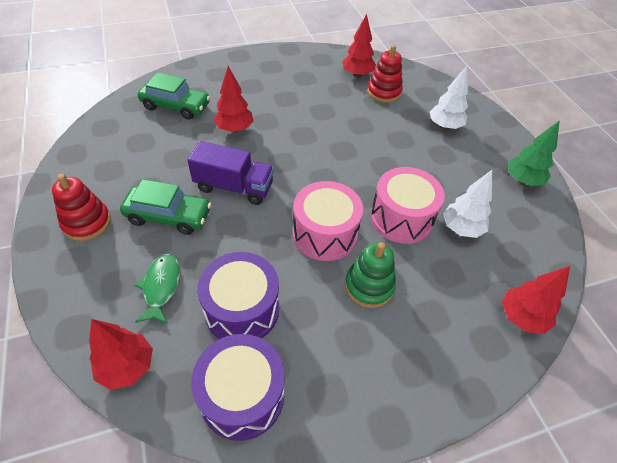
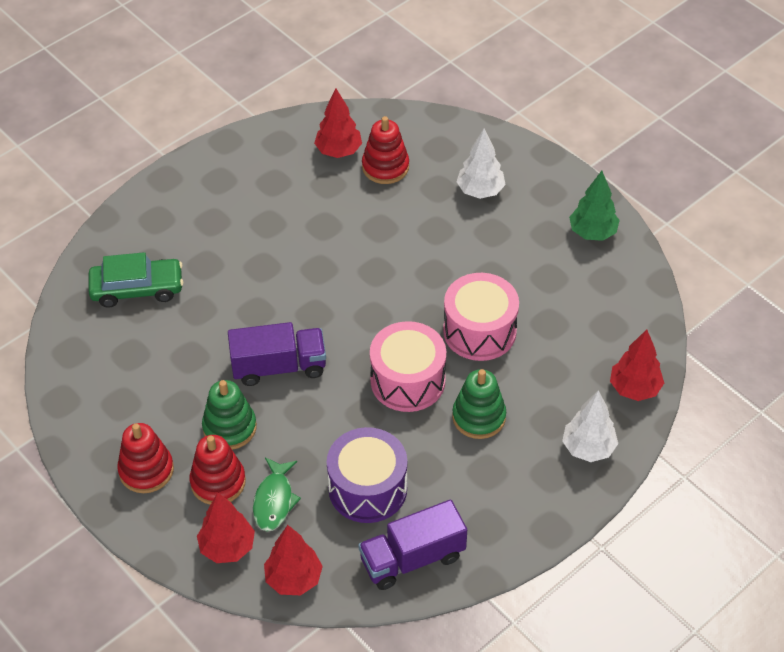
camera: 20 degrees left, 0 degrees up
(130, 253) = (218, 482): none -> red stacking toy
(161, 287) = (274, 500): green fish -> green fish turned 150 degrees counterclockwise
(169, 216) = (229, 427): green car -> green stacking toy
(235, 129) = (232, 292): red tree -> red tree (227, 547)
(242, 395) = (412, 558): purple drum -> purple truck
(461, 228) = (546, 318): white tree -> white tree (588, 448)

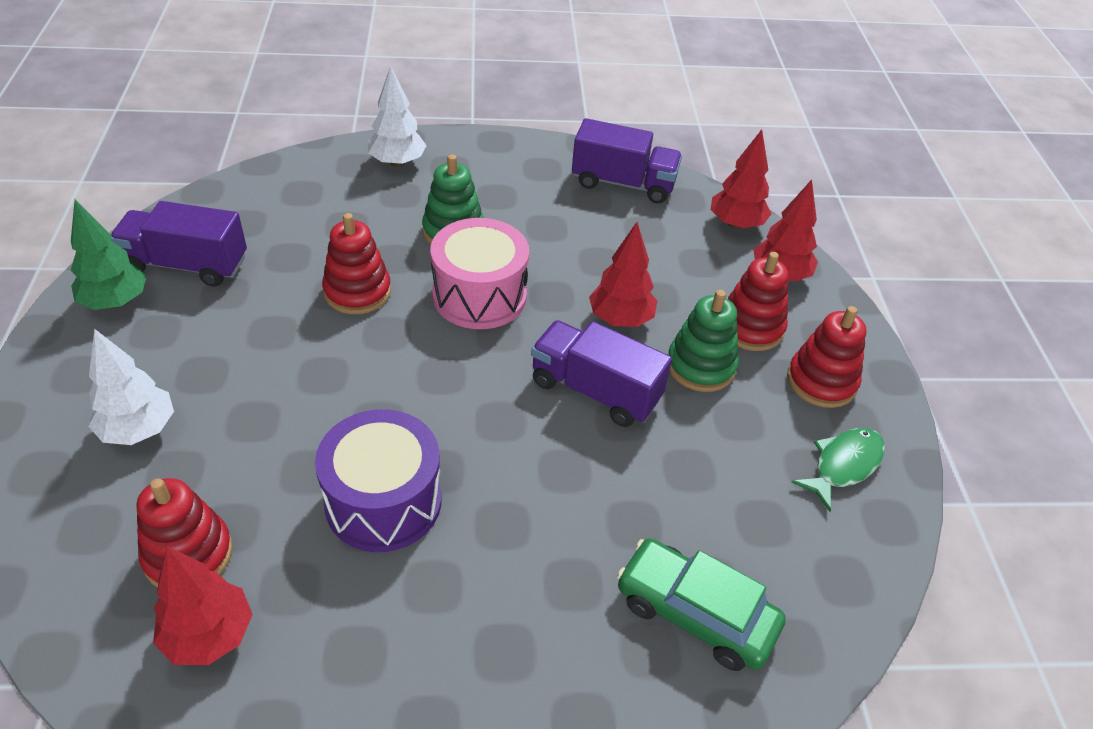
camera: 145 degrees left, 5 degrees down
(274, 500) = (706, 282): green fish -> green fish (843, 465)
(367, 488) = (611, 242): purple drum -> purple drum (383, 501)
(479, 331) = (357, 291): pink drum -> red stacking toy
(594, 277) = (186, 265): none -> purple truck
(634, 389) = (301, 172): red tree -> red tree (620, 319)

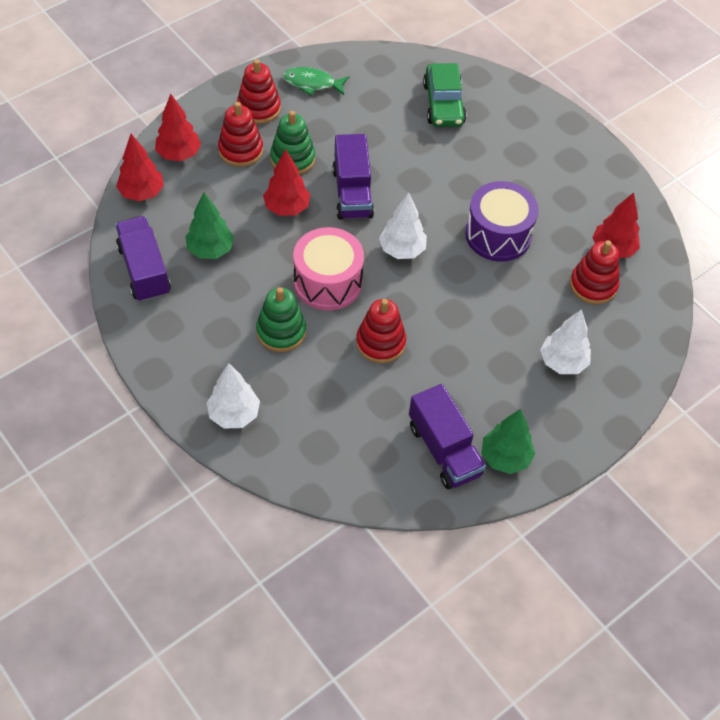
camera: 125 degrees left, 10 degrees up
(460, 383) = (402, 250): none -> white tree
(610, 234) = (210, 250): none -> green tree

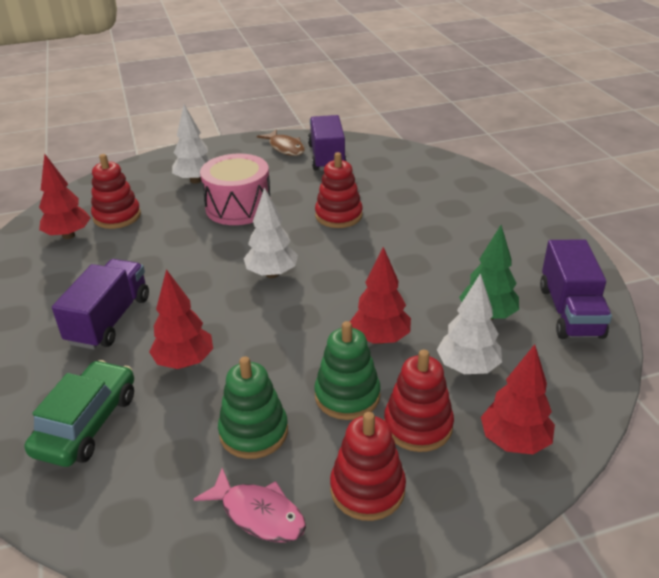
camera: 155 degrees left, 20 degrees down
(142, 193) = (573, 398): red tree -> red tree (184, 362)
(234, 414) = (488, 198): white tree -> white tree (467, 368)
(281, 331) = (428, 238): green stacking toy -> green stacking toy (254, 432)
(312, 83) = (258, 514): green fish -> pink fish
(328, 282) = (365, 264): pink drum -> pink drum (238, 207)
(352, 193) = (291, 338): purple truck -> purple truck (109, 320)
(498, 235) = (163, 267): purple drum -> none
(505, 458) = (285, 148): green tree -> brown fish

